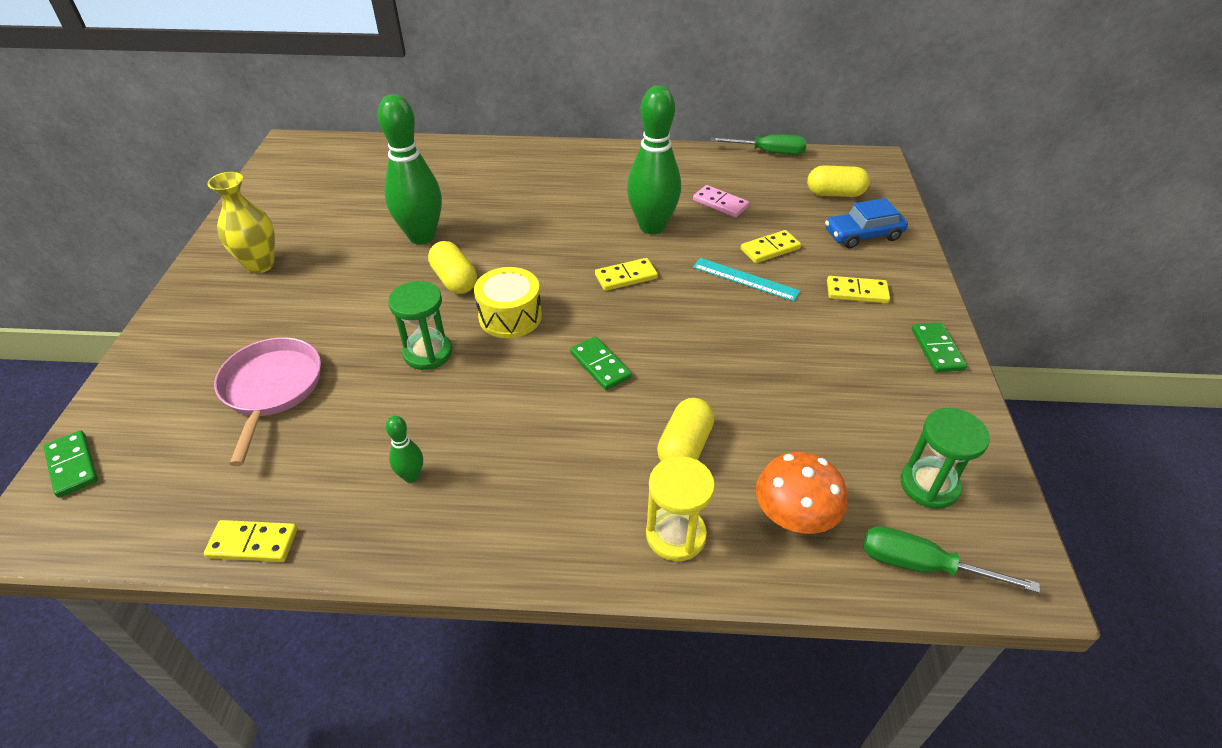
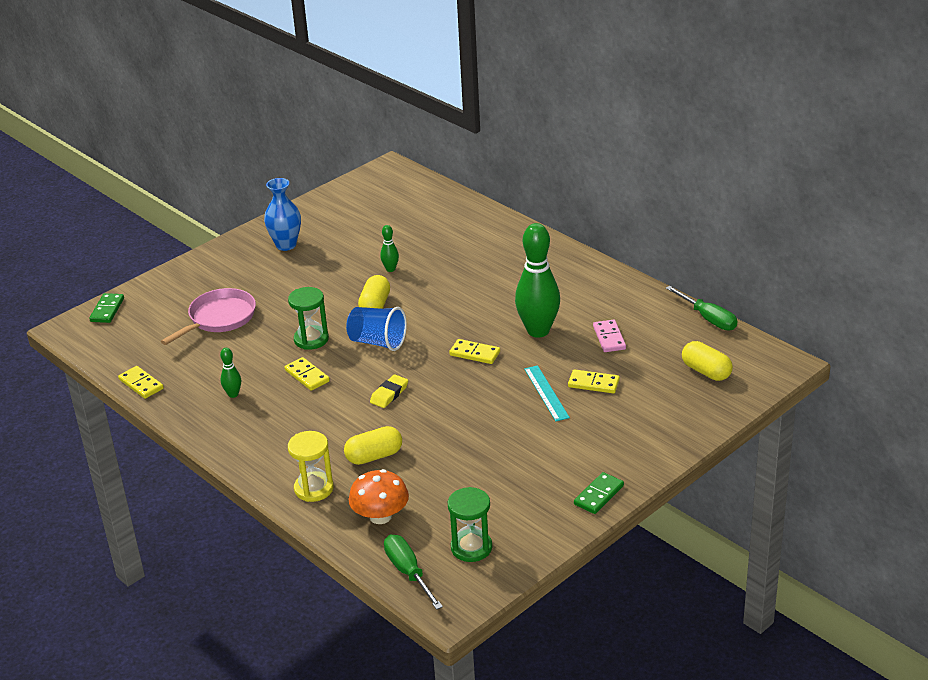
camera: 45 degrees right, 10 degrees down
(260, 265) = (286, 245): yellow vase -> blue vase
(422, 236) = (390, 269): green bowling pin -> green bowling pin, size x0.44
(510, 316) = (378, 342): yellow drum -> blue cup
(600, 365) = (389, 394): green domino -> yellow eraser
(857, 292) = (606, 438): yellow domino -> yellow domino (307, 376)
(863, 235) = (675, 408): blue car -> none

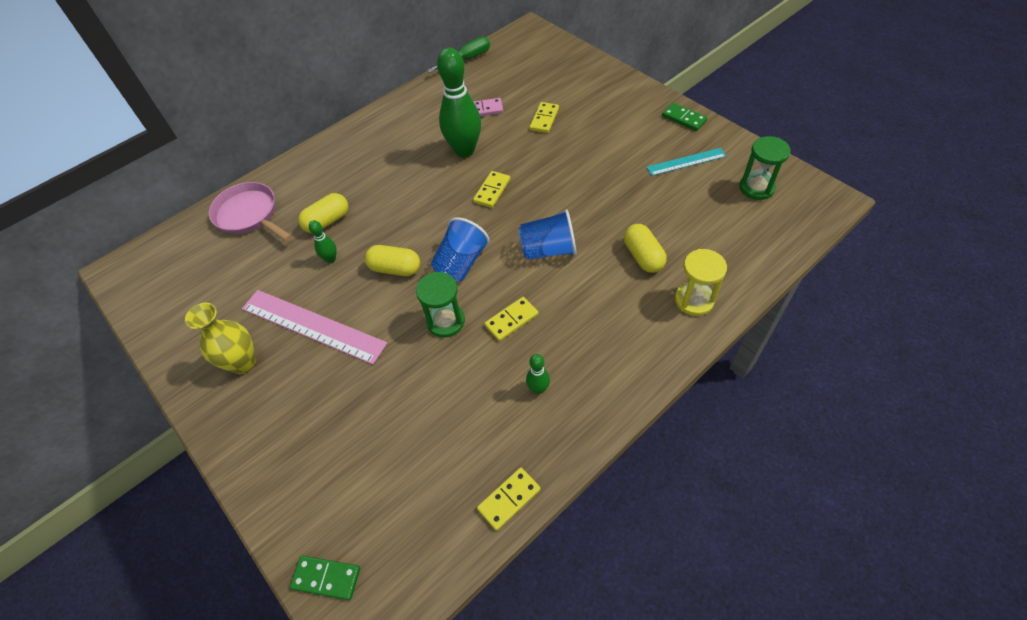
camera: 85 degrees left, 20 degrees up
(219, 318) = (383, 422): pink pan -> pink pan (249, 215)
(286, 245) = (243, 363): blue vase -> yellow vase
(317, 271) = (312, 326): none -> pink ruler
(380, 516) = (726, 247): orange mushroom -> none
(389, 394) = (548, 250): yellow eraser -> blue cup
(408, 572) = (794, 226): green screwdriver -> none
(546, 393) = (554, 146): turquoise ruler -> turquoise ruler (686, 162)
(706, 371) = (535, 63): yellow capsule -> yellow capsule (327, 221)

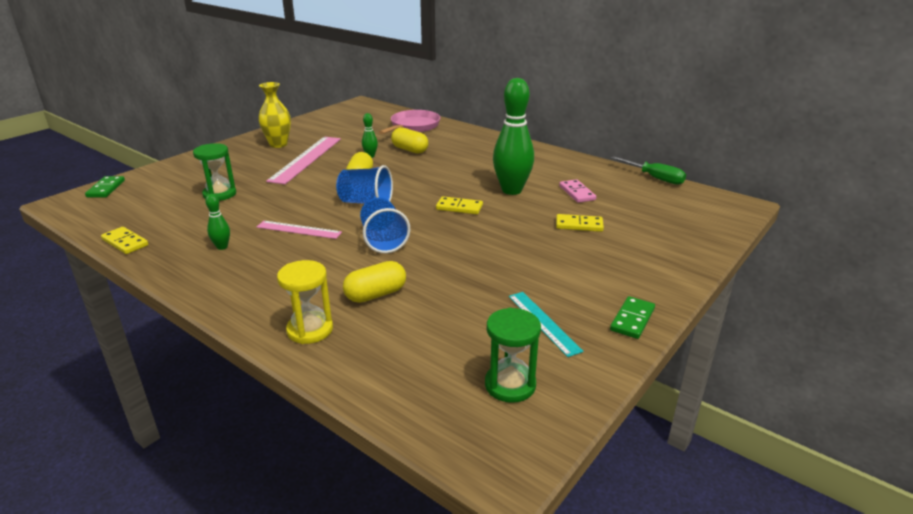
camera: 75 degrees right, 25 degrees down
(445, 321) = (302, 203): green hourglass -> green hourglass (219, 194)
(511, 320) = (299, 229): yellow domino -> pink ruler

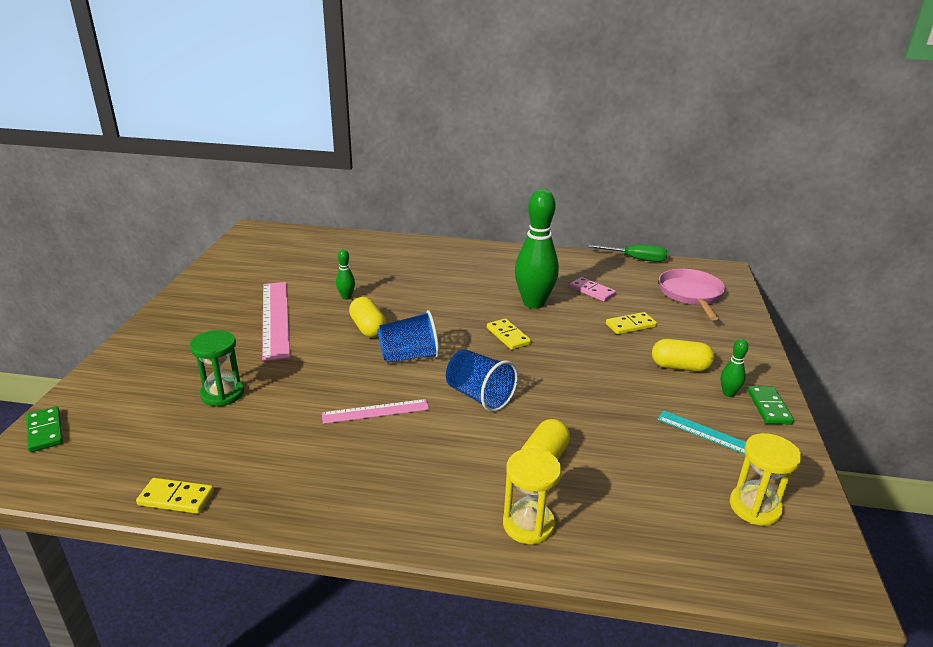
camera: 30 degrees left, 0 degrees up
(222, 247) = (312, 462): green bowling pin -> green bowling pin (728, 393)
(278, 144) = (216, 307): yellow vase -> none
(410, 150) = (380, 279): yellow capsule -> yellow capsule (680, 367)
(413, 126) = (350, 249): pink pan -> pink pan (691, 294)
(459, 207) = (508, 336): yellow domino -> yellow domino turned 75 degrees clockwise
(510, 385) = (755, 507): green hourglass -> yellow hourglass

